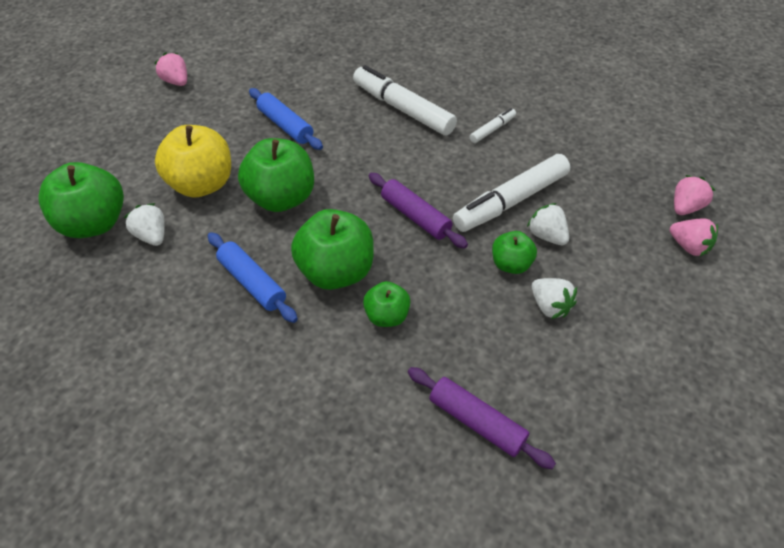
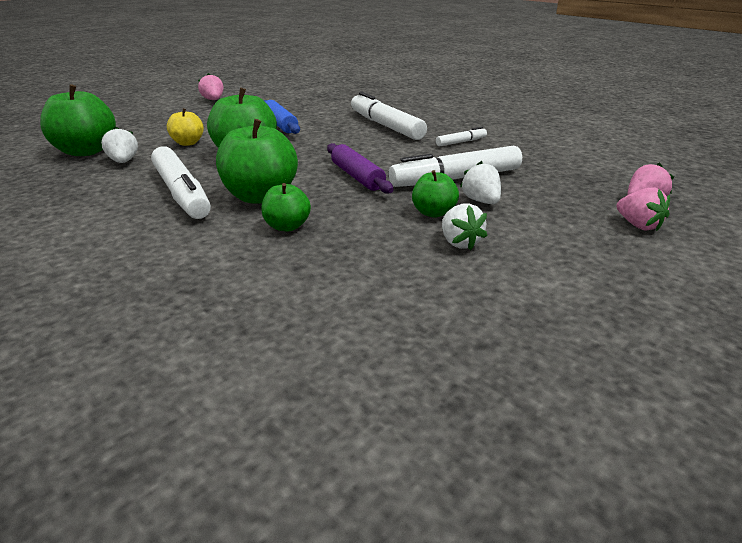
camera: 15 degrees right, 20 degrees down
(202, 184) = (188, 143): yellow apple -> yellow apple, size x0.55
(252, 282) = (181, 193): blue rolling pin -> white marker
(476, 421) = (329, 307): purple rolling pin -> none

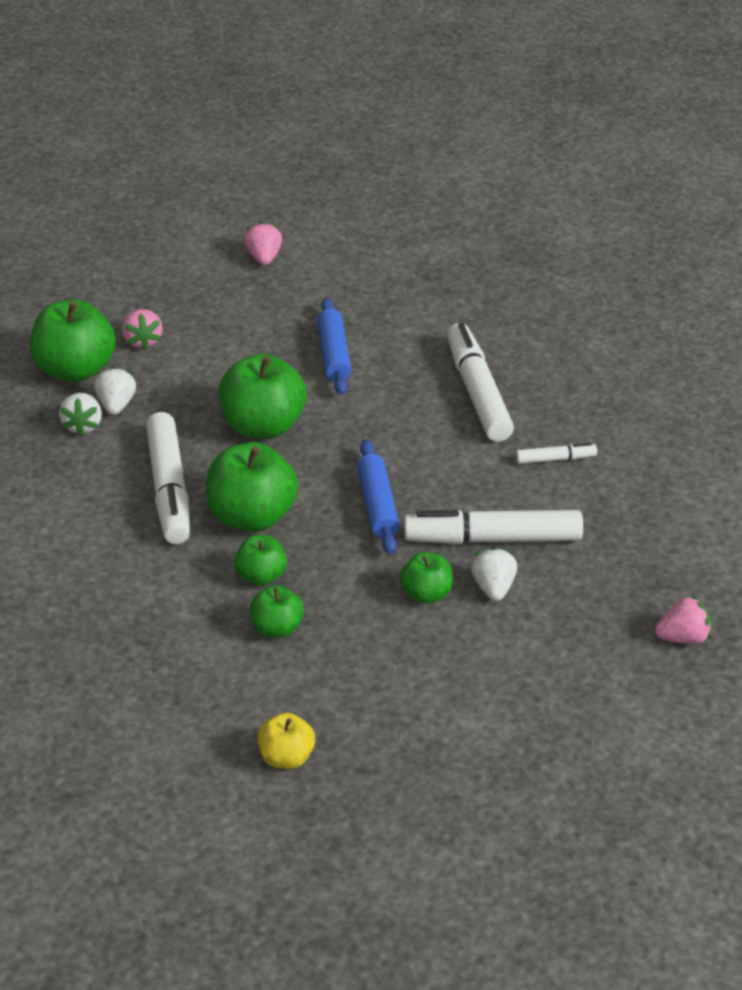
camera: 20 degrees right, 10 degrees up
(188, 143) = (200, 377): yellow apple -> yellow apple (286, 757)
(320, 255) = (277, 628): none -> green apple
(357, 177) = (377, 505): purple rolling pin -> blue rolling pin
(459, 242) = (423, 647): white strawberry -> white strawberry (83, 425)
(638, 225) = (637, 672): pink strawberry -> pink strawberry (143, 341)

